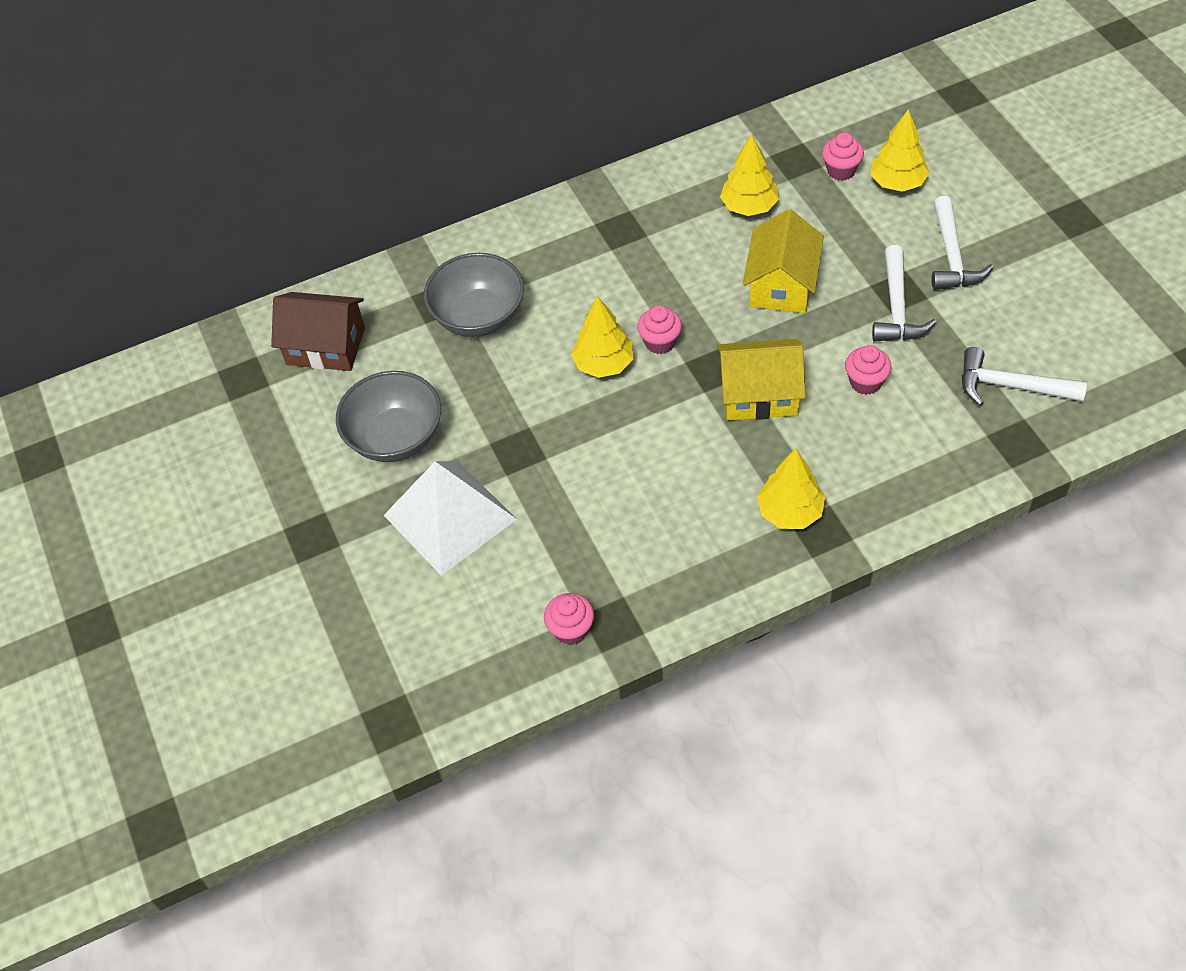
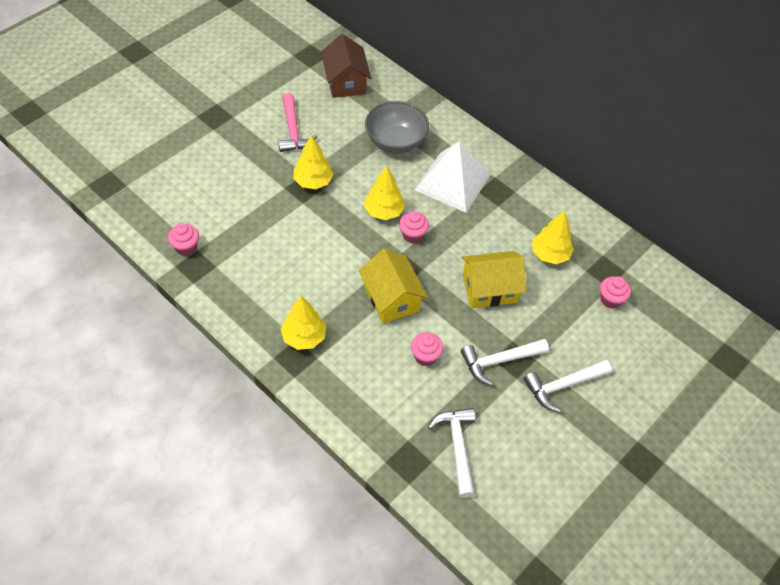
camera: 60 degrees right, 0 degrees up
(395, 437) = (293, 131): grey bowl -> pink hammer
(449, 517) = (246, 170): white pyramid -> white pyramid (452, 182)
(897, 183) = (617, 337): yellow tree -> yellow tree (313, 182)

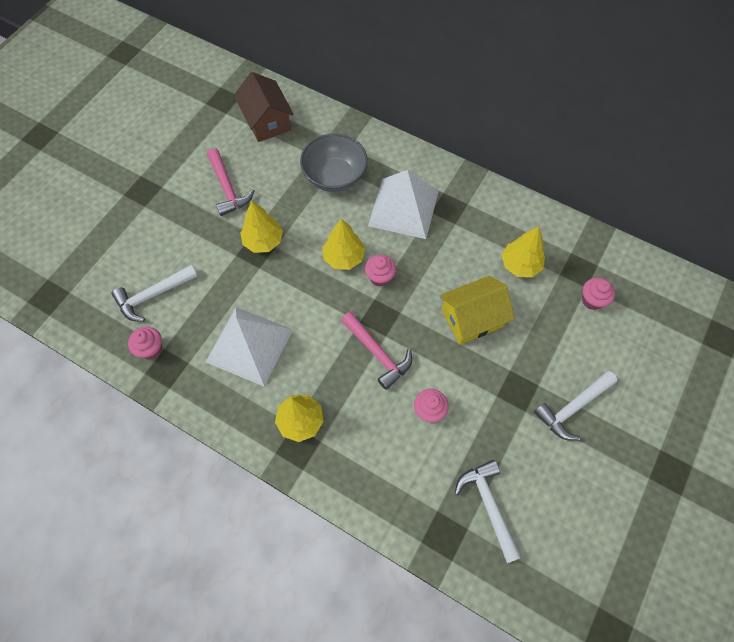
camera: 10 degrees left, 10 degrees up
(275, 264) = (249, 345): none -> white pyramid
(391, 298) = (378, 353): yellow house -> pink hammer
(499, 361) = (503, 397): white hammer -> white hammer (153, 295)

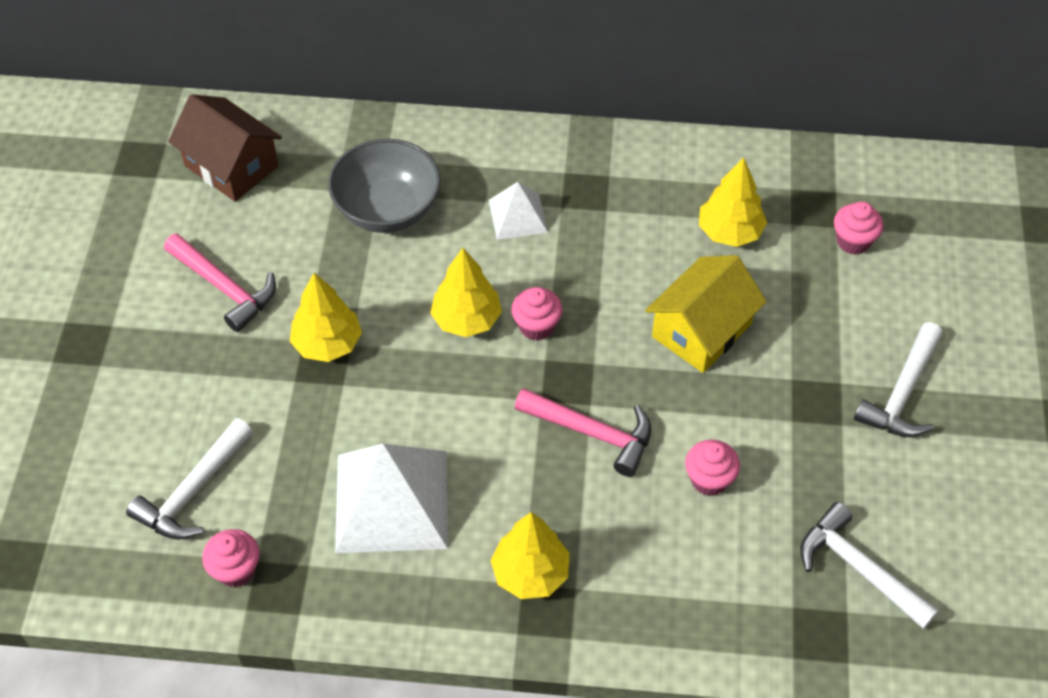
camera: 25 degrees left, 10 degrees down
(403, 208) = (517, 216): white pyramid -> white pyramid, size x0.53

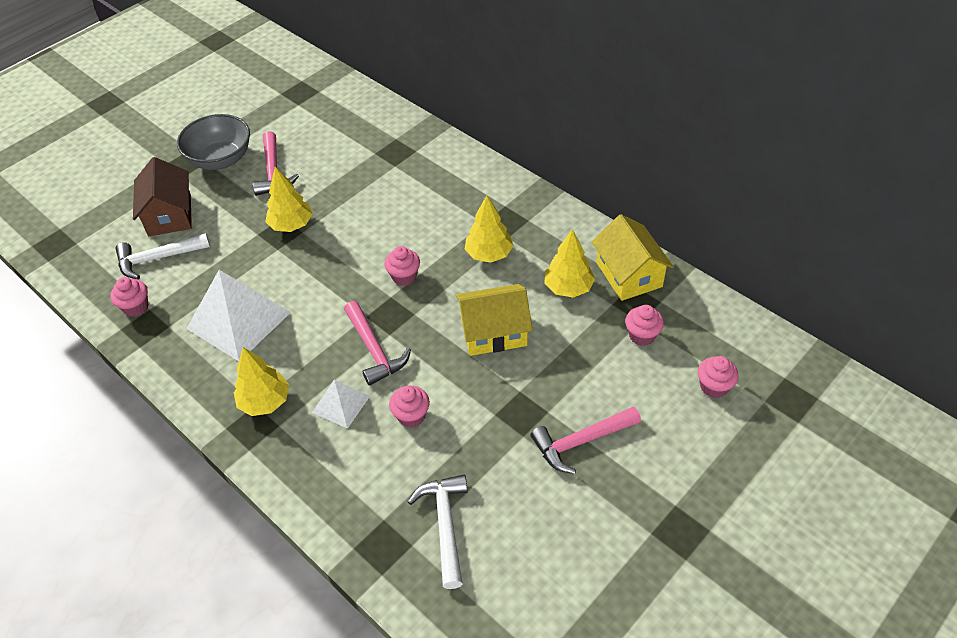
camera: 40 degrees right, 5 degrees down
(231, 166) = (338, 116): brown house -> brown house (170, 215)
(387, 209) = (390, 176): grey bowl -> grey bowl (221, 159)
(466, 319) = (371, 252): yellow tree -> yellow tree (489, 254)
(517, 216) = (455, 214): white pyramid -> white pyramid (341, 404)
(777, 180) = (628, 274): none -> yellow house
(902, 393) = (580, 442): white hammer -> pink hammer
(968, 255) = (714, 387): none -> pink cupcake

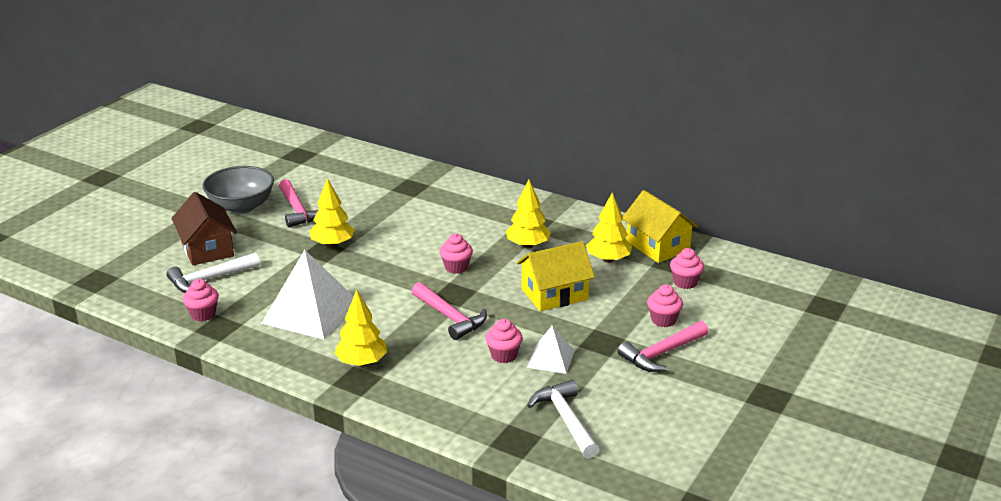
camera: 15 degrees left, 20 degrees down
(341, 404) = (435, 355): white pyramid -> white pyramid (551, 358)
(714, 387) = (759, 307): pink cupcake -> pink cupcake (663, 320)

